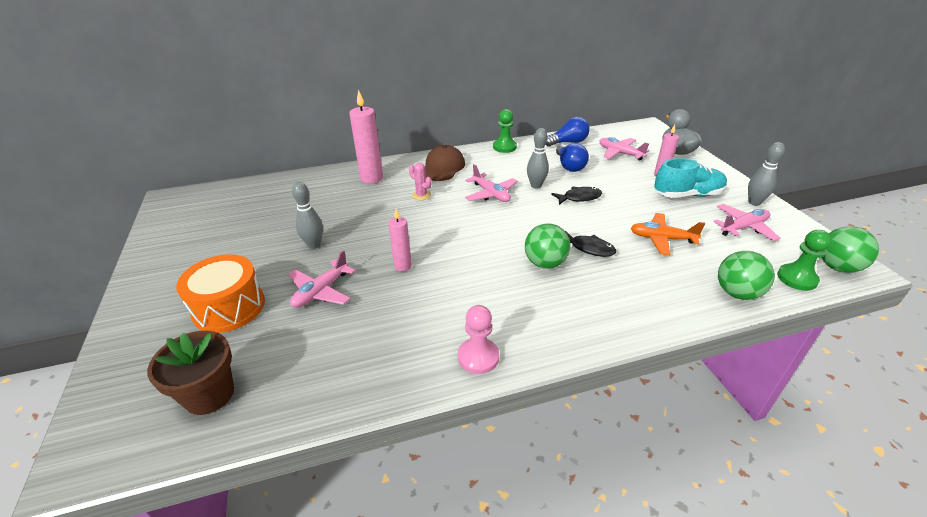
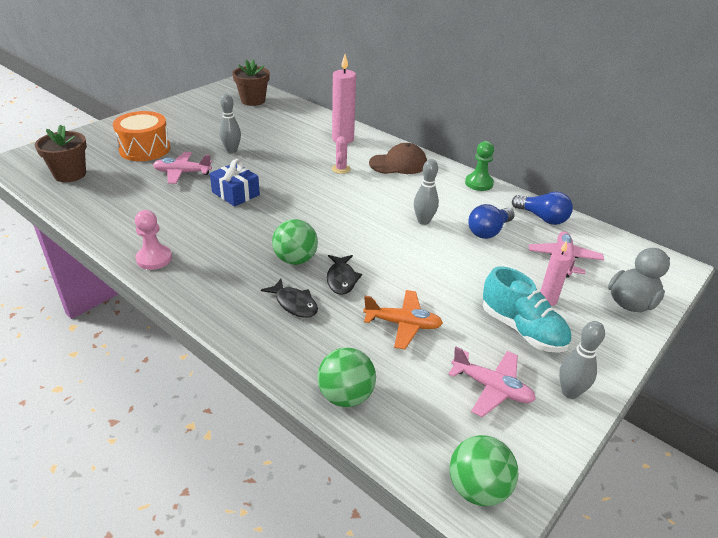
camera: 55 degrees right, 0 degrees up
(225, 201) = (253, 100): none -> brown flower pot
(403, 266) = (235, 193): pink candle -> blue gift
(491, 194) = (380, 201): pink plane -> none
(579, 198) = (429, 253): black fish -> black fish (294, 304)
(661, 239) = (403, 324): orange plane -> orange plane turned 120 degrees clockwise
(797, 278) = (416, 447): green pawn -> none

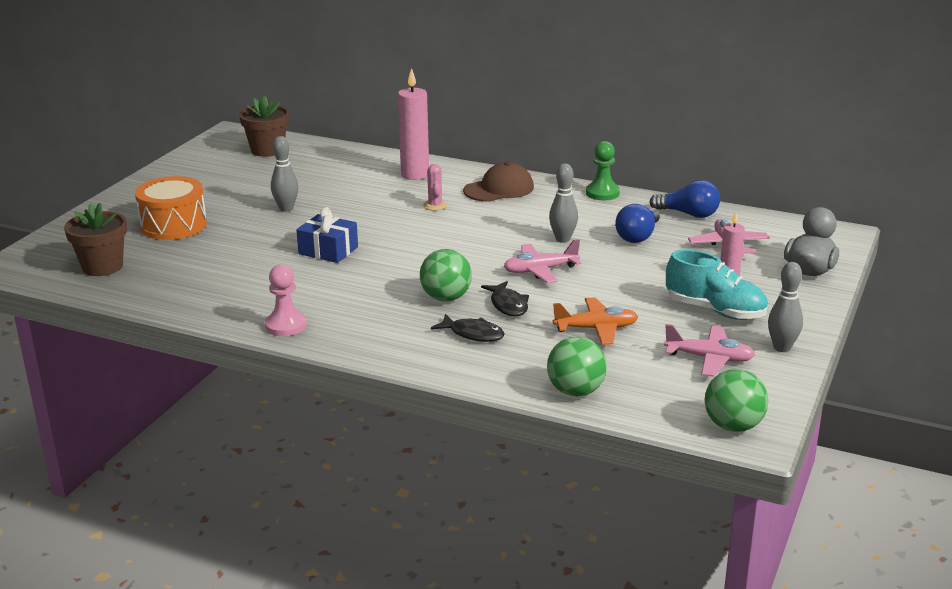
camera: 15 degrees left, 10 degrees down
(182, 173) = (244, 241): pink plane -> pink plane (540, 270)

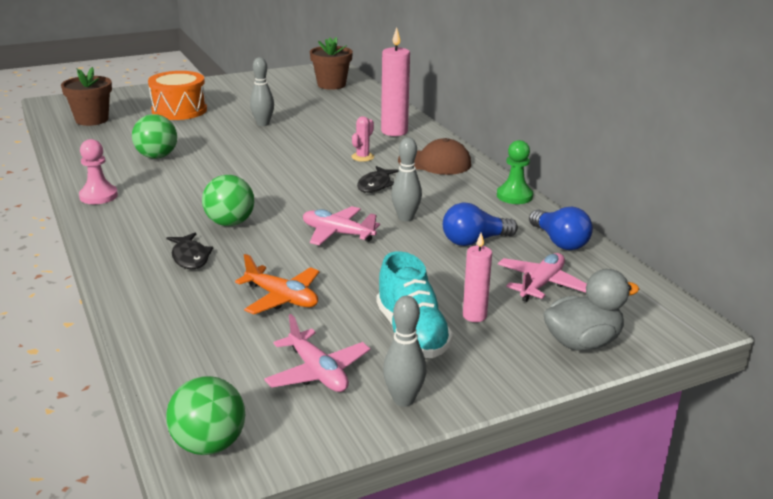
camera: 40 degrees right, 0 degrees up
(328, 250) = (228, 159): blue gift -> none
(508, 305) = (259, 248): black fish -> black fish (375, 185)
(575, 391) = (160, 339): green ball -> green ball (157, 156)

